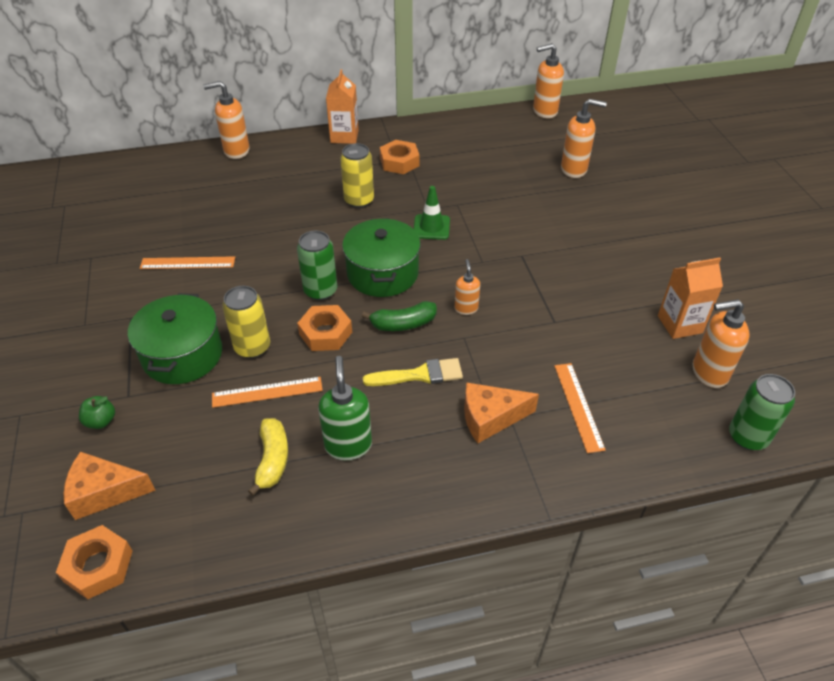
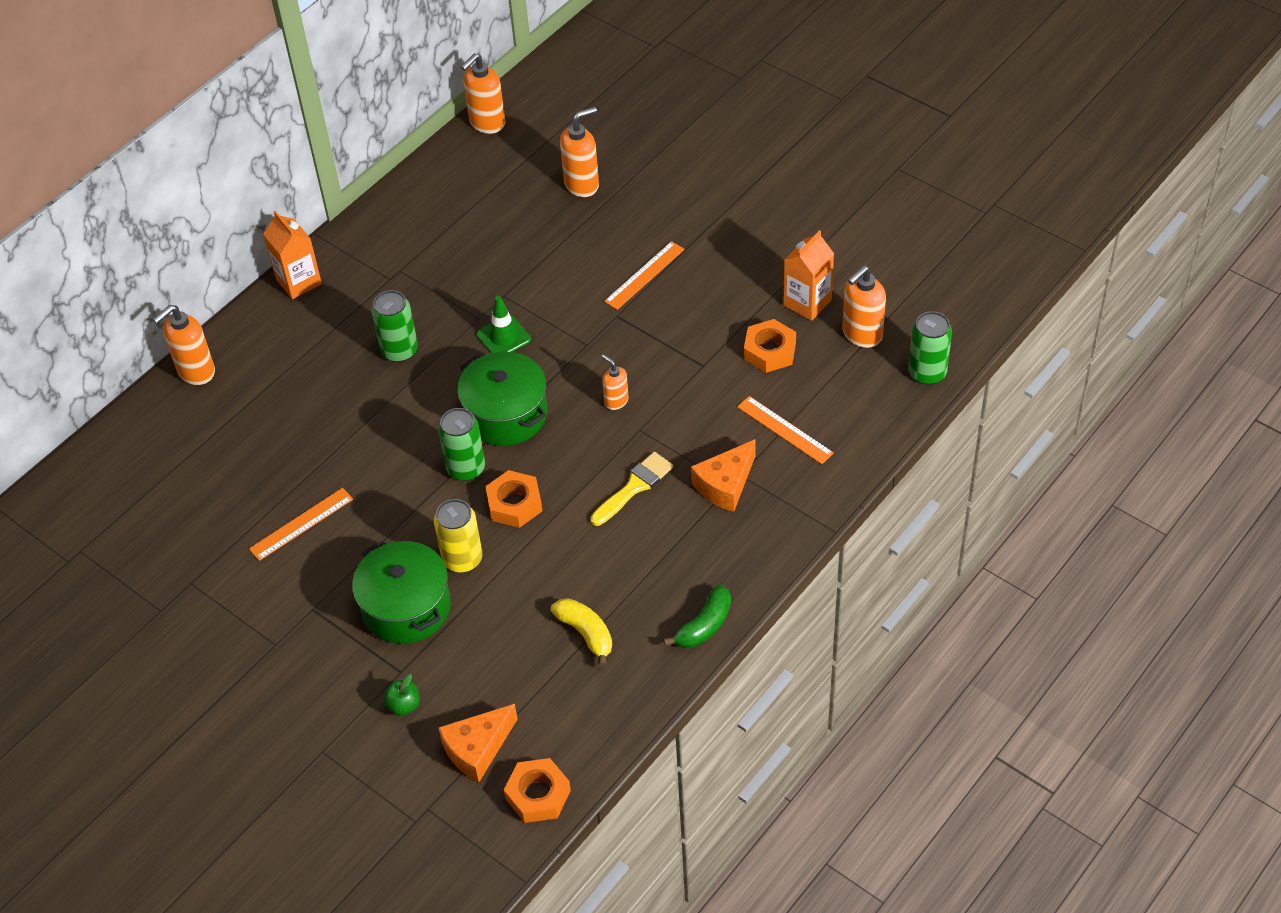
camera: 35 degrees left, 5 degrees up
(267, 392) = (520, 586): orange ruler -> orange ruler (644, 275)
(348, 445) = (634, 581): green soap dispenser -> none
(359, 200) = (399, 350): yellow can -> green can
(399, 162) = (394, 280): orange nut -> orange nut (769, 351)
(403, 324) = (575, 451): green banana -> green banana (704, 626)

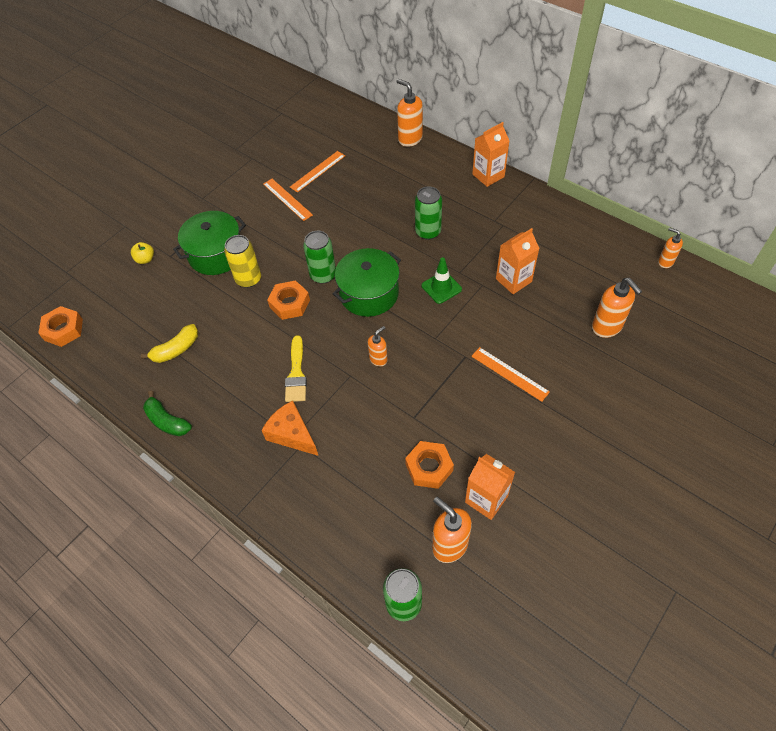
camera: 90 degrees right, 5 degrees up
(403, 705) = (145, 259): green apple -> yellow apple
(477, 749) = (105, 297): orange cheese -> none
(487, 123) = (665, 262): orange soap dispenser -> orange soap dispenser, size x0.60
(499, 264) = (513, 280): none -> orange carton
(634, 487) = (296, 373): yellow brush -> yellow brush turned 45 degrees clockwise
(784, 430) = (343, 478): orange ruler -> orange ruler (317, 171)

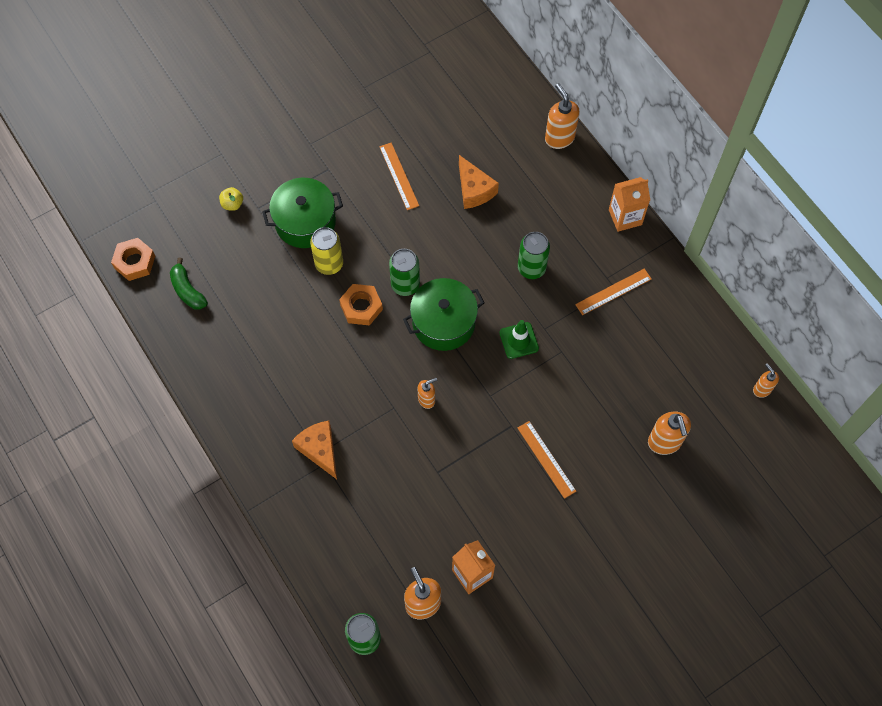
camera: 15 degrees right, 10 degrees up
(167, 421) = (209, 396): green banana -> green banana (187, 290)
(176, 349) = (237, 322): yellow banana -> none
(296, 373) = (343, 388): yellow brush -> none
(317, 171) = (443, 149): orange ruler -> orange ruler (613, 291)
(355, 191) = (474, 190): none -> orange cheese
(429, 467) = (432, 526): orange nut -> none
(513, 280) = (595, 357): orange carton -> none

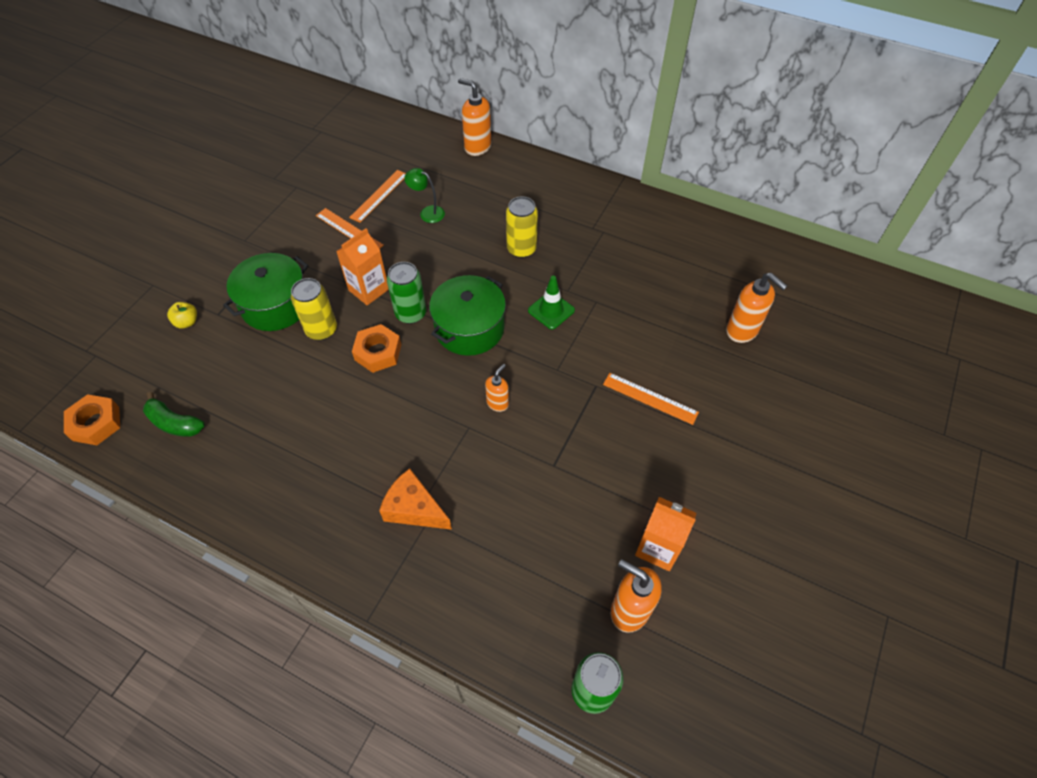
camera: 30 degrees left, 10 degrees down
(474, 190) = (427, 212): orange cheese -> green lamp
(531, 268) = (521, 249): green can -> yellow can
(613, 291) = (606, 235): orange ruler -> orange ruler (379, 196)
(625, 217) = (574, 179): orange carton -> orange carton (368, 289)
(761, 389) = (785, 251): orange soap dispenser -> none

